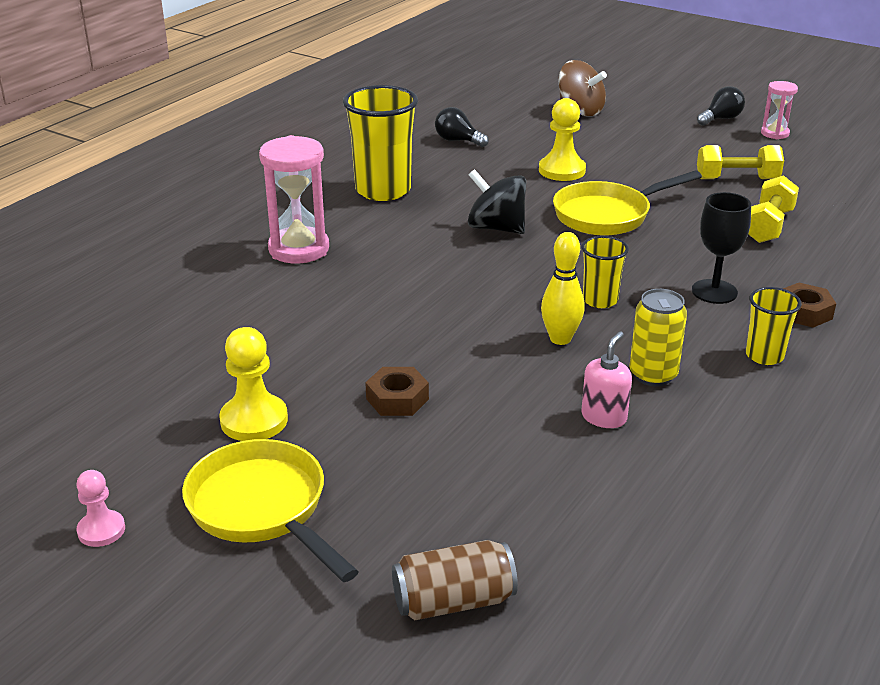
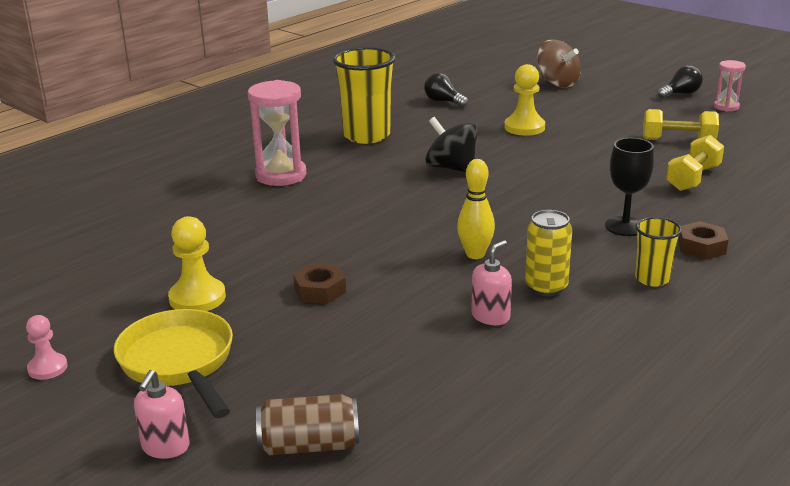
camera: 10 degrees right, 5 degrees down
(284, 621) = (165, 447): none -> pink soap dispenser
(600, 300) = (520, 227): yellow cup -> none
(608, 215) = (552, 163): yellow pan -> none

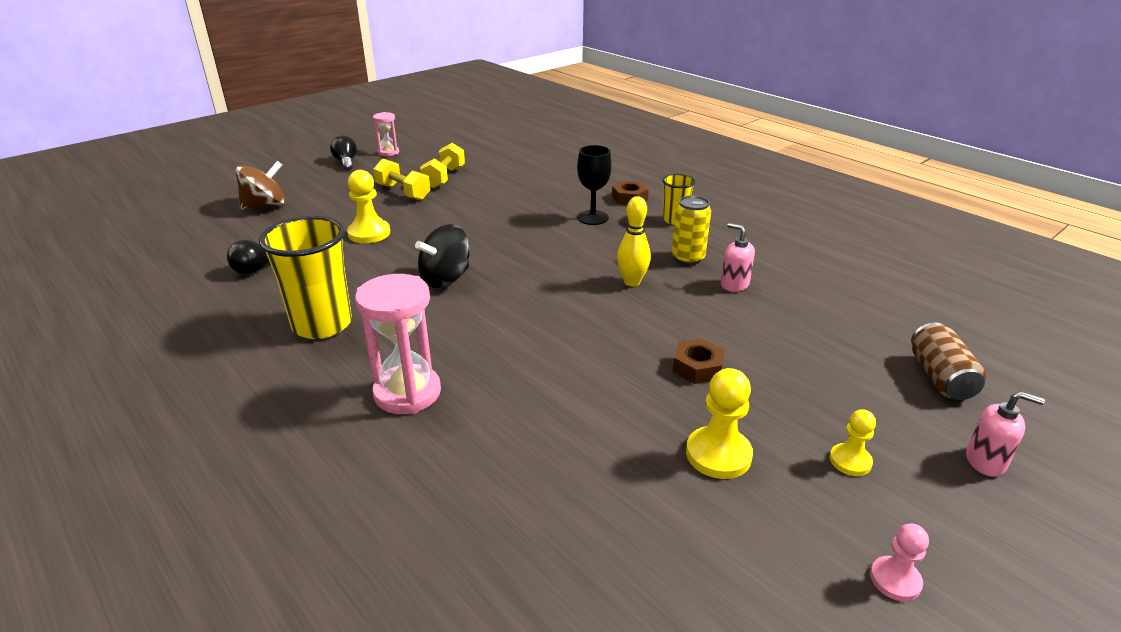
camera: 85 degrees left, 5 degrees up
(179, 363) = (850, 461): yellow pan -> yellow pawn
(693, 178) = (517, 184): yellow dumbbell -> yellow dumbbell (403, 192)

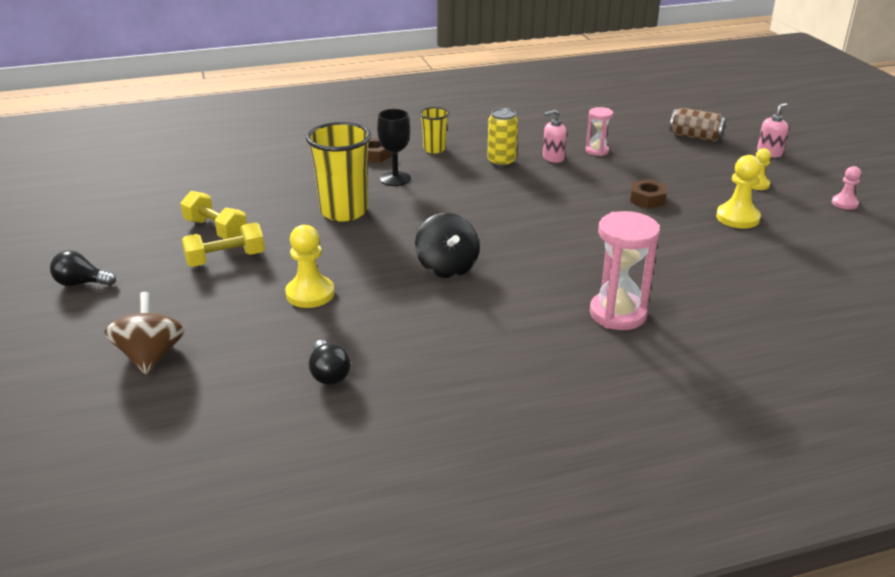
camera: 65 degrees left, 0 degrees up
(322, 324) = (482, 343): yellow cup -> yellow cup (344, 211)
(388, 152) = (90, 251): pink hourglass -> pink hourglass (597, 151)
(632, 282) = (520, 191): yellow bowling pin -> none

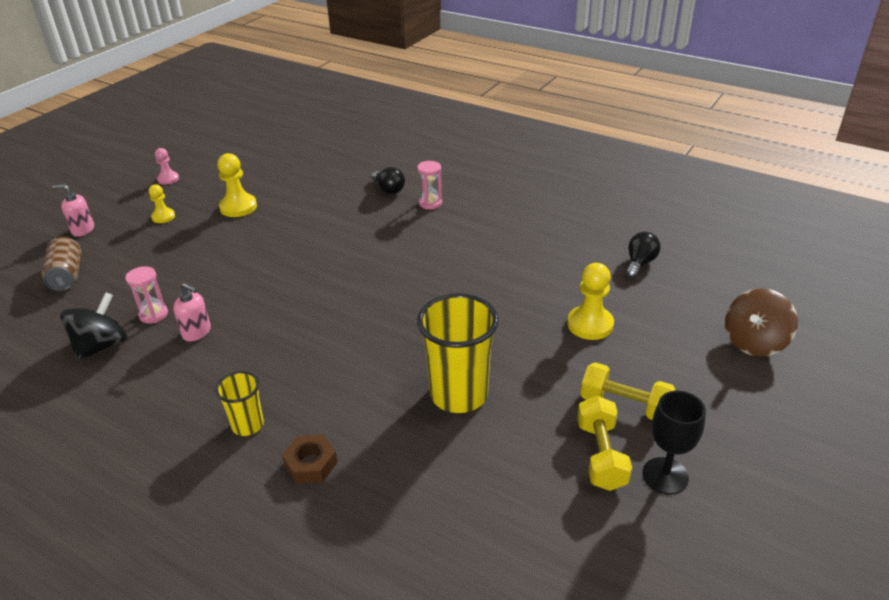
camera: 130 degrees left, 5 degrees up
(81, 283) = (786, 464): black light bulb -> black light bulb (388, 189)
(395, 179) = (354, 406): black goblet -> black goblet (665, 476)
(447, 267) = (467, 286): black spinning top -> black spinning top (101, 346)
(501, 162) = (238, 359): yellow can -> none
(617, 314) = (430, 203): pink hourglass -> pink hourglass, size x0.56
(647, 199) = (243, 251): brown nut -> none

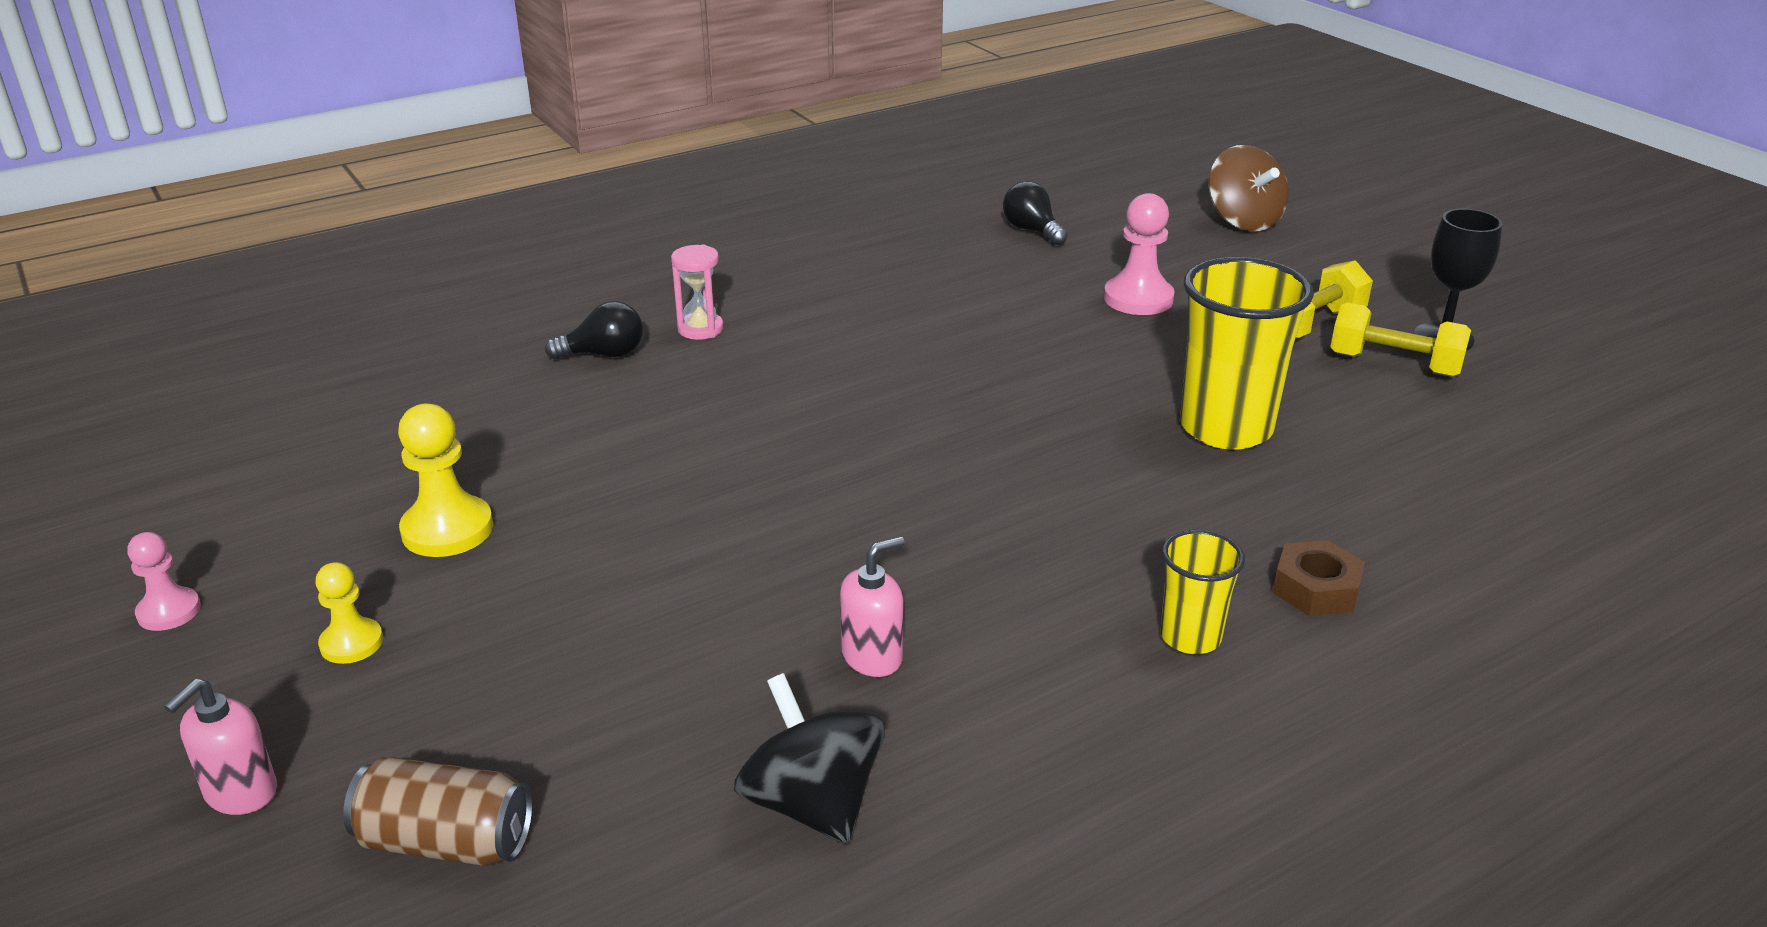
camera: 65 degrees left, 5 degrees down
(153, 314) = (758, 709): pink hourglass -> none
(590, 324) = (1138, 299): yellow pawn -> pink pawn

